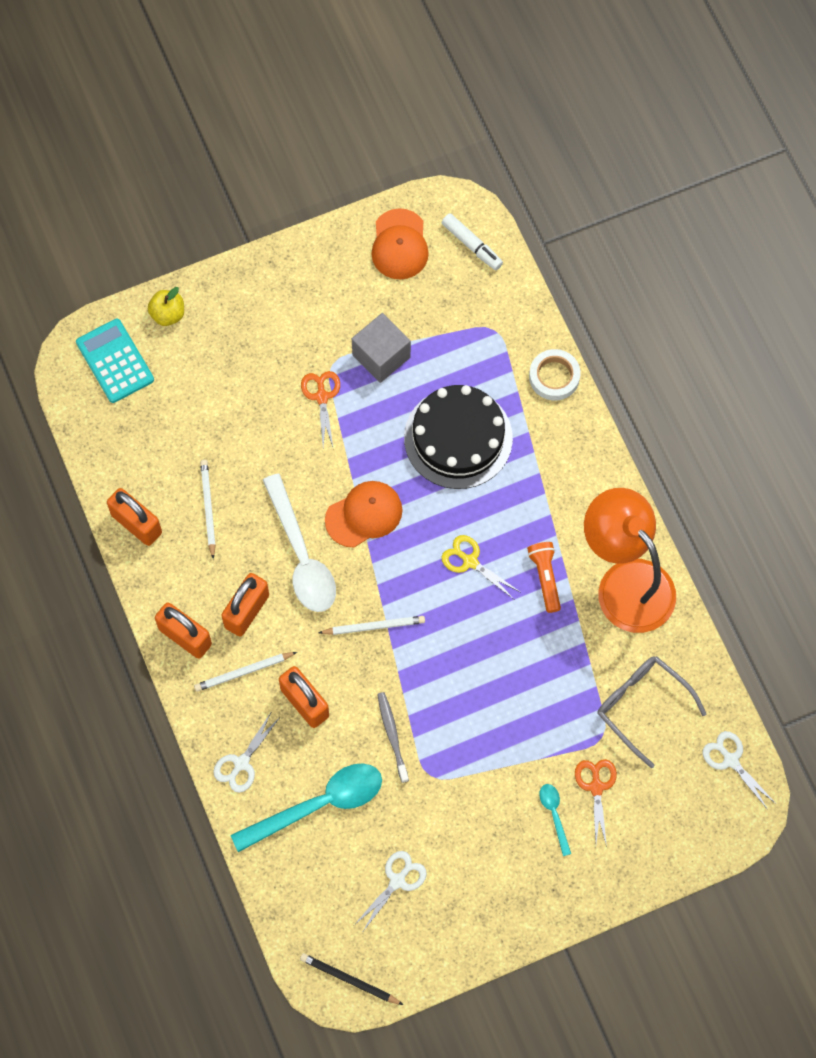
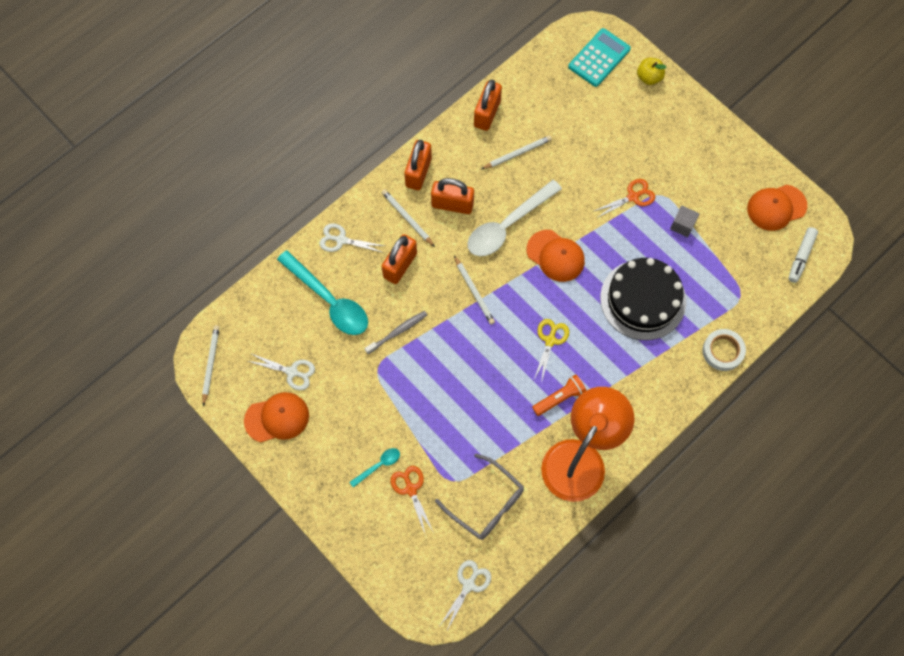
camera: 70 degrees right, 0 degrees up
(349, 980) = (211, 364): black pencil -> white pencil
(381, 356) = (682, 225): grey cube -> grey cube, size x0.60
(450, 918) = (277, 418): none -> orange cap
(596, 787) = (411, 489): orange scissors -> orange scissors turned 90 degrees counterclockwise
(642, 706) = (486, 503): grey glasses -> grey glasses turned 105 degrees clockwise

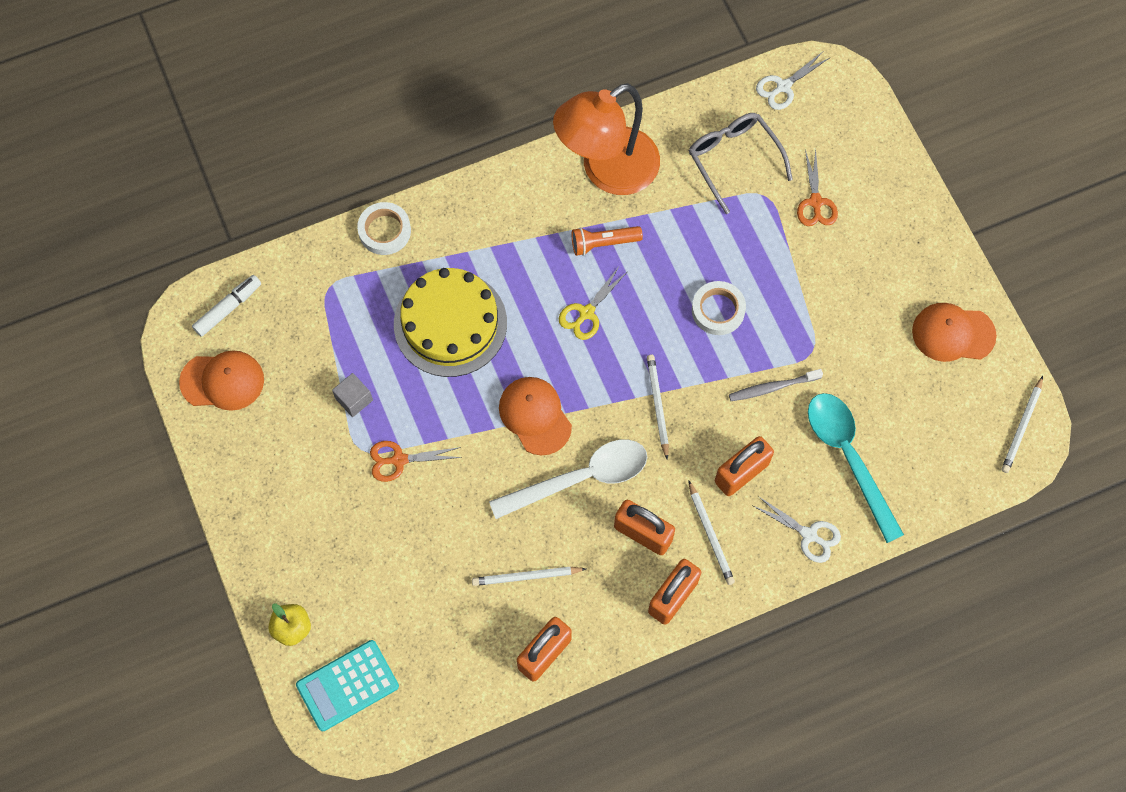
camera: 160 degrees left, 0 degrees up
(292, 372) = (920, 382): white scissors -> none
(378, 465) = (845, 239): turquoise spoon -> none
(456, 375) = (718, 310): none -> white tape
(643, 299) = (450, 323): black cake -> yellow cake

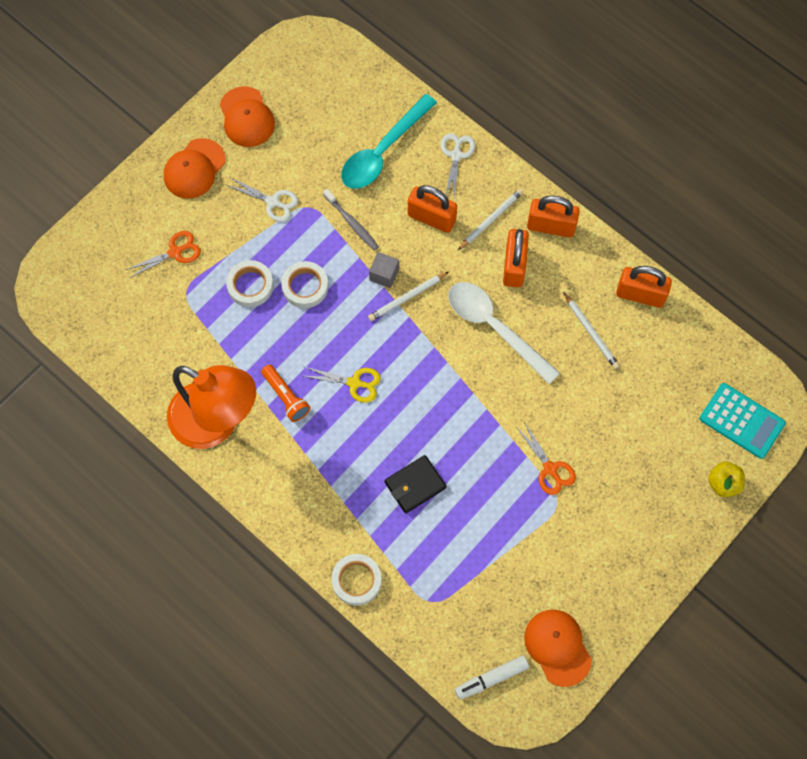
camera: 115 degrees left, 0 degrees up
(228, 308) = (491, 678): white marker -> white marker turned 45 degrees counterclockwise
(354, 399) = (518, 530): grey cube -> grey cube (384, 274)
(450, 323) = (415, 485): yellow cake -> black wallet
(535, 416) = (461, 383): orange cap -> orange cap (194, 169)
(734, 160) = (162, 328): grey glasses -> none
(744, 258) = (250, 285): none -> white tape
(783, 86) = (75, 317): white scissors -> white scissors (273, 202)
(1021, 426) = (301, 49): white pencil -> none

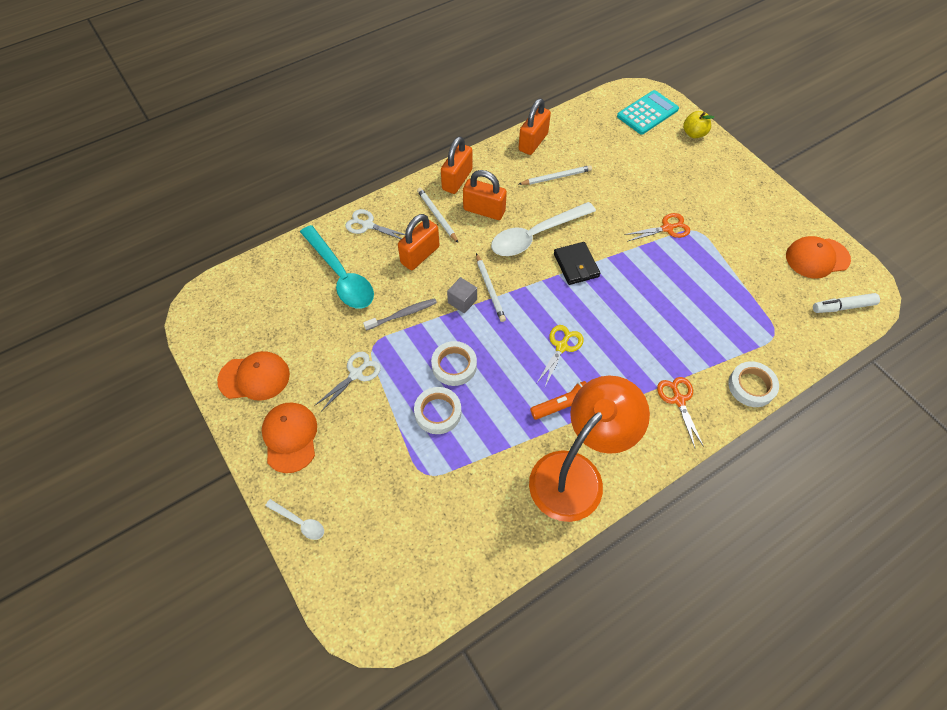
camera: 75 degrees left, 10 degrees down
(119, 204) = (299, 522): none -> white spoon
(175, 252) = (377, 475): orange scissors -> orange scissors (678, 400)
(194, 169) = (290, 437): orange cap -> orange cap turned 150 degrees counterclockwise
(415, 485) = (667, 322): black wallet -> black wallet (576, 265)
(491, 678) = (843, 307): white marker -> white marker turned 90 degrees clockwise

